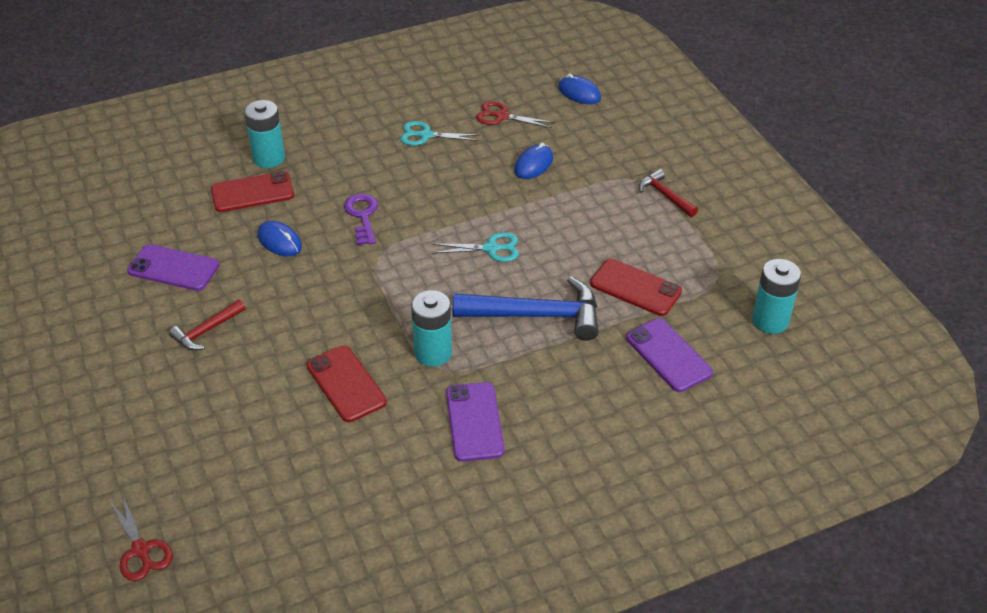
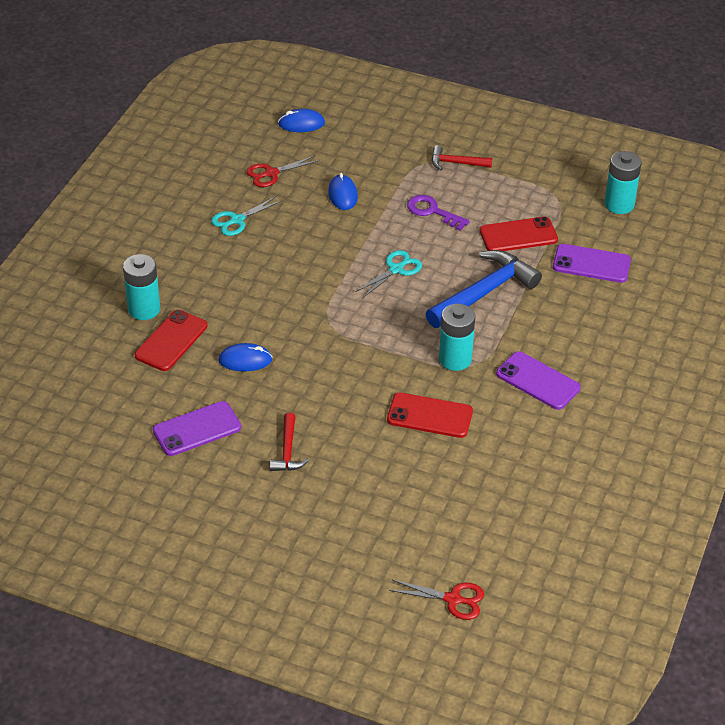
camera: 45 degrees left, 0 degrees up
(362, 216) = (277, 305): purple key -> purple key (432, 211)

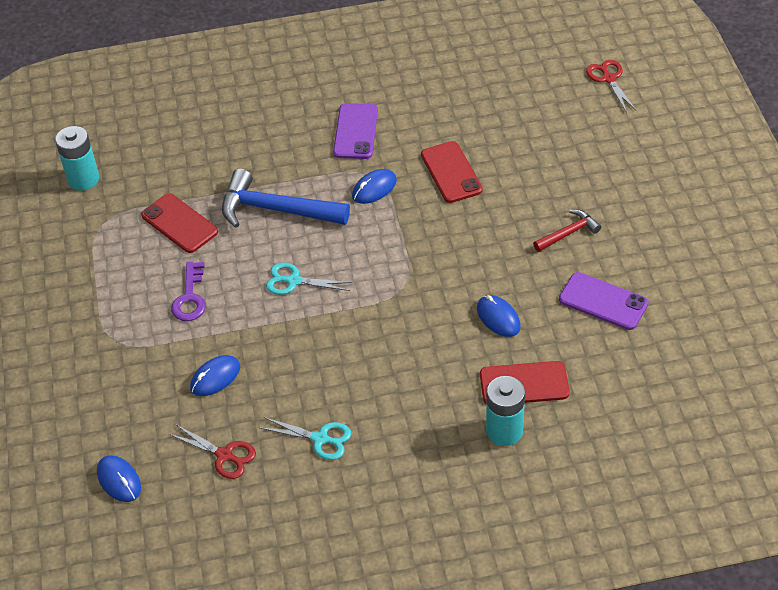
camera: 120 degrees left, 5 degrees up
(455, 359) = (374, 188): turquoise battery -> blue mouse
(456, 163) = (99, 317): red hammer -> none
(591, 264) = (183, 162): purple phone -> none

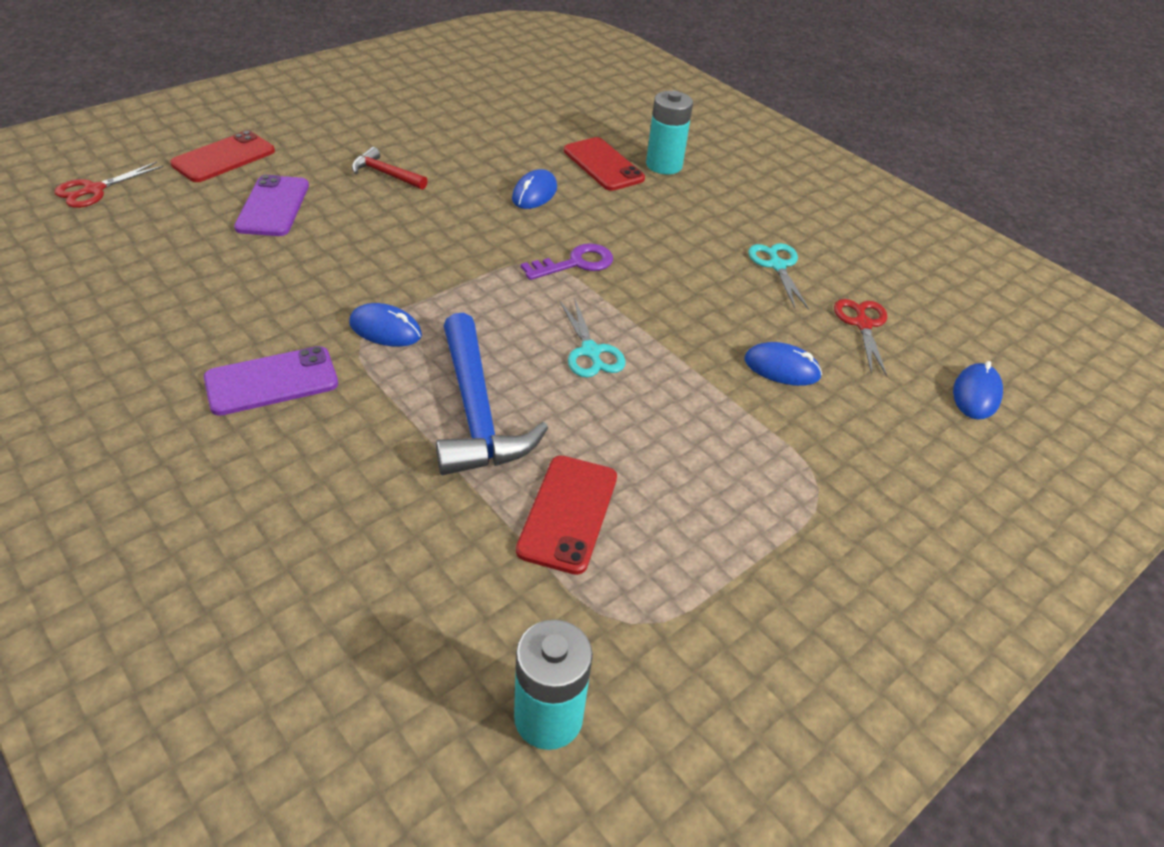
camera: 125 degrees left, 5 degrees down
(190, 297) = (690, 441): purple key -> purple key (575, 263)
(451, 172) = (323, 273): red phone -> red phone (224, 158)
(603, 301) = (470, 141): purple phone -> purple phone (273, 206)

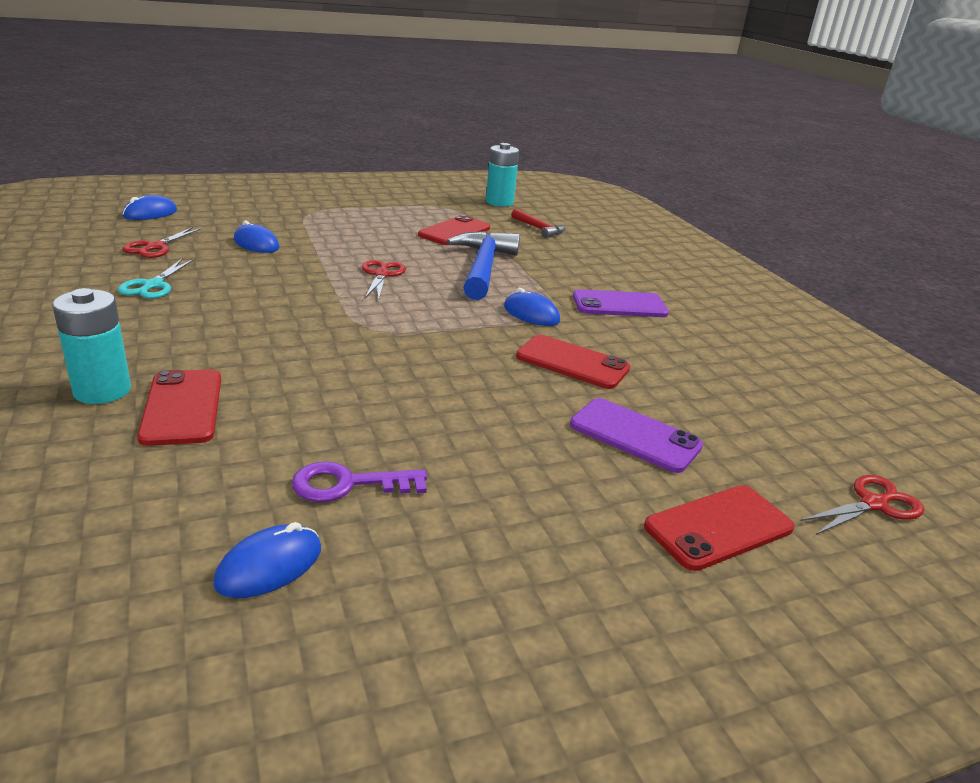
camera: 160 degrees left, 15 degrees down
(273, 206) = (634, 436): purple phone -> purple phone turned 75 degrees counterclockwise
(330, 268) = (572, 363): none -> red phone
(386, 174) = (486, 452): red hammer -> red hammer (539, 229)
(534, 193) = (312, 390): blue mouse -> blue mouse (269, 566)
(575, 263) = (336, 322): purple key -> purple key (349, 484)
(590, 351) = (381, 275): turquoise scissors -> red scissors

